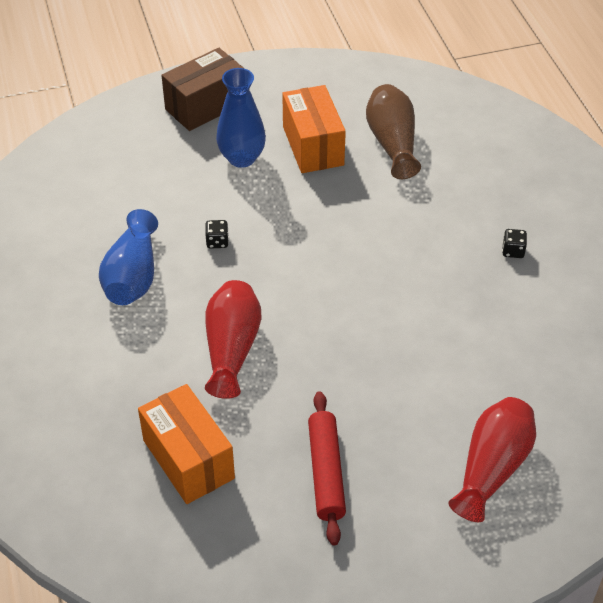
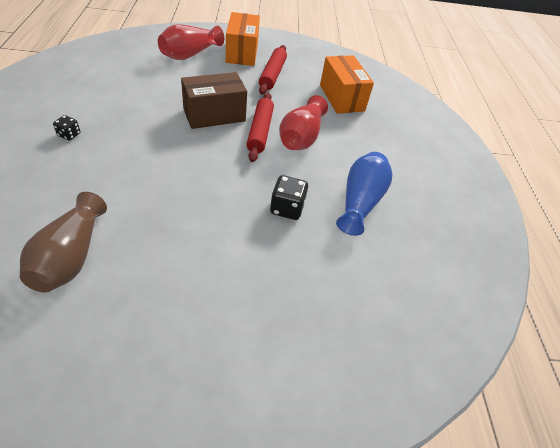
camera: 170 degrees left, 0 degrees up
(205, 106) = (242, 384): brown box -> brown box (214, 115)
(217, 242) = (287, 208): black dice -> black dice, size x1.65
(242, 158) = (232, 287): blue vase -> none
(292, 338) = (260, 131): none -> red rolling pin
(313, 146) = (151, 279): orange box -> orange box (242, 53)

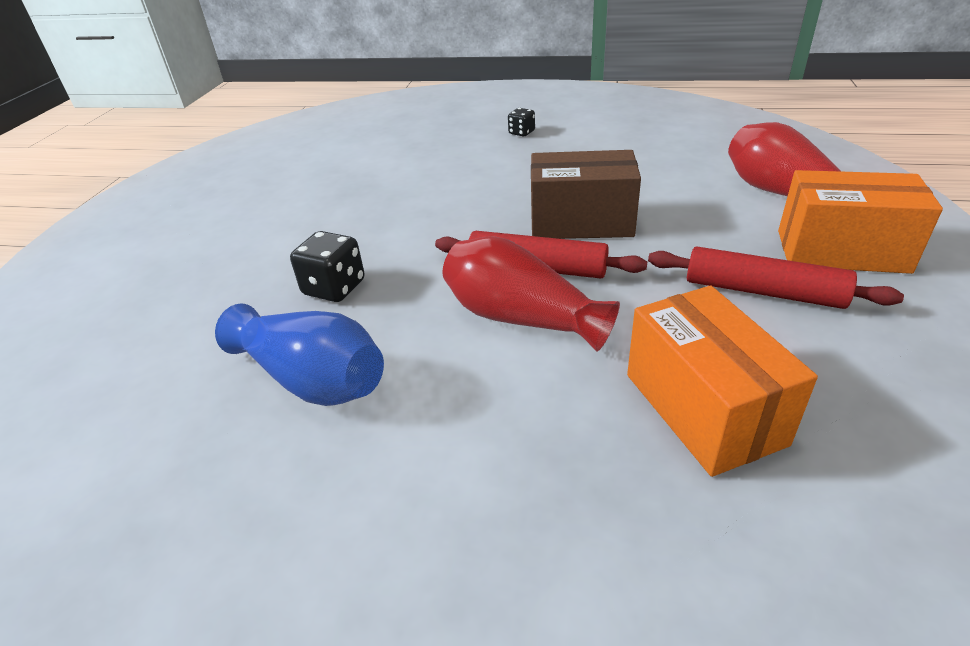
camera: 110 degrees right, 10 degrees down
(70, 256) = (330, 155): brown vase -> none
(214, 115) = (581, 222): brown box -> brown box turned 75 degrees counterclockwise
(341, 98) = (703, 408): orange box -> orange box turned 75 degrees clockwise

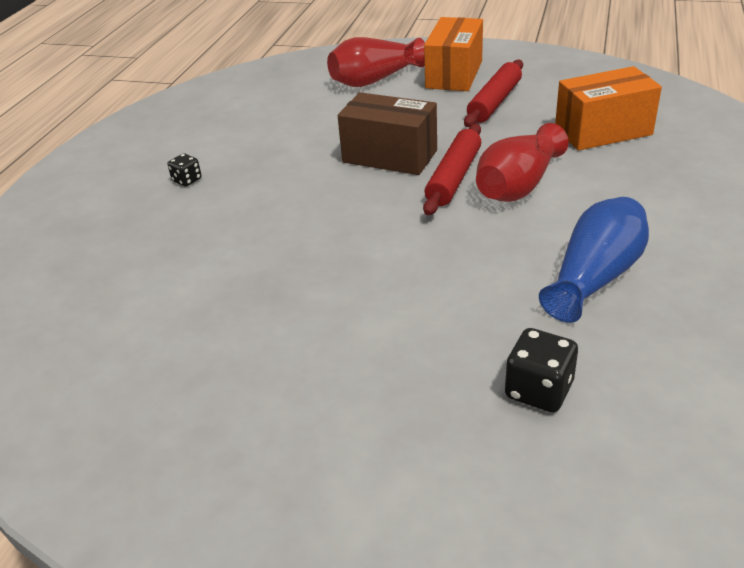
camera: 85 degrees left, 0 degrees up
(334, 288) = (468, 280): black dice -> black dice (538, 390)
(581, 222) = (390, 156): brown box -> brown box turned 75 degrees counterclockwise

